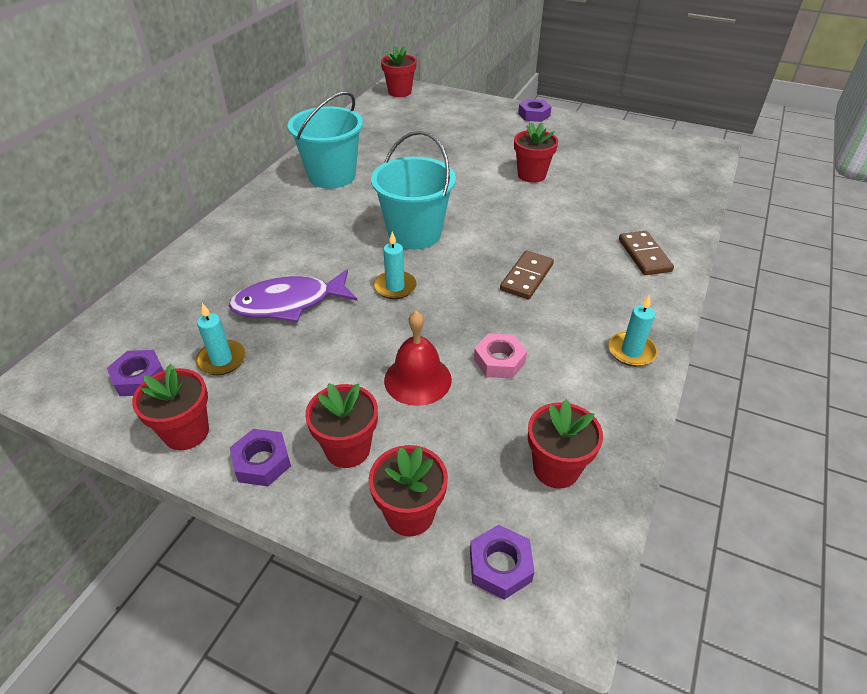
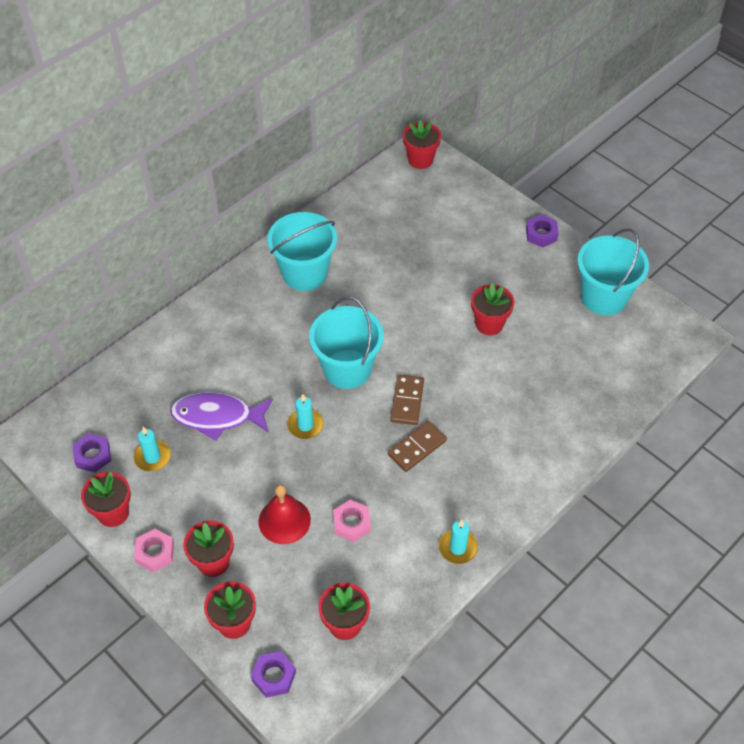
camera: 20 degrees right, 10 degrees up
(262, 462) = (155, 553): purple nut -> pink nut
(616, 140) = (603, 297): none -> turquoise bucket
(644, 255) = (532, 455): brown domino -> brown domino (407, 401)

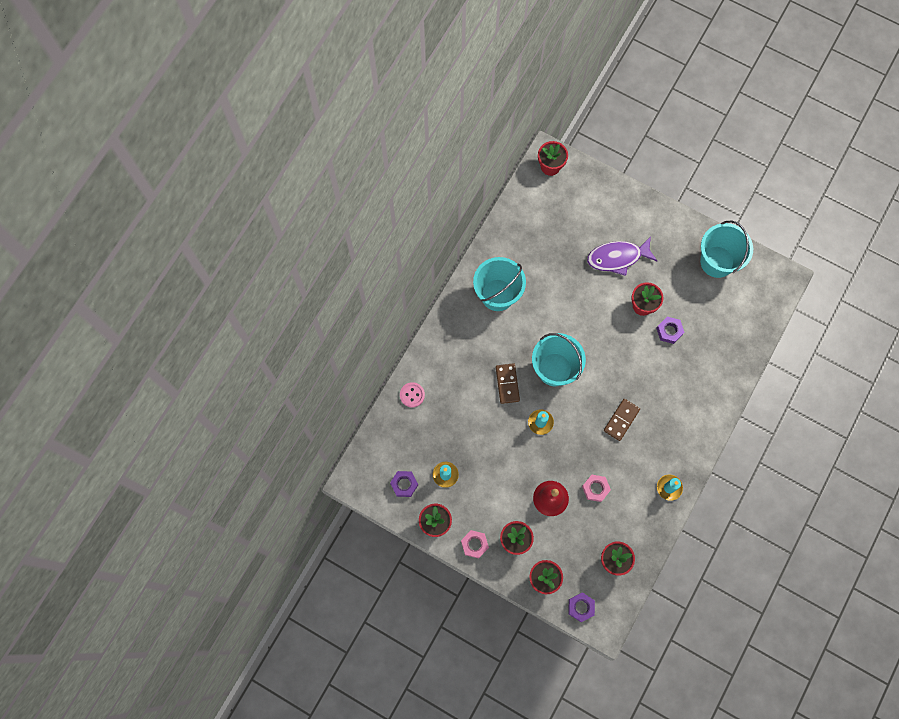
camera: 15 degrees left, 20 degrees up
(150, 356) = (412, 395): none -> pink button
(217, 417) = (478, 431): purple fish -> purple fish (617, 257)
(407, 401) = (604, 385): brown domino -> brown domino (507, 384)
(541, 234) = (659, 216): purple nut -> purple nut (669, 331)

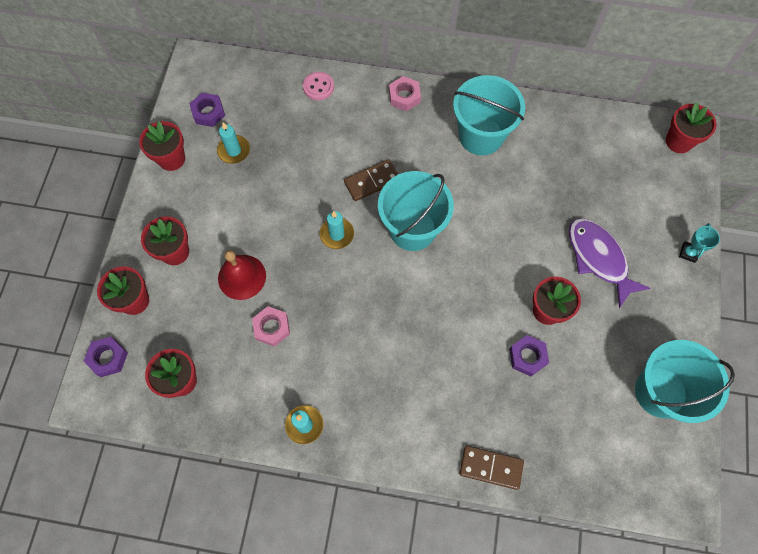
camera: 70 degrees right, 5 degrees down
(474, 544) = (157, 208): pink nut -> pink nut (404, 96)
(621, 420) = (377, 331): brown domino -> brown domino (491, 467)
(633, 200) = (688, 253): none -> turquoise trophy

